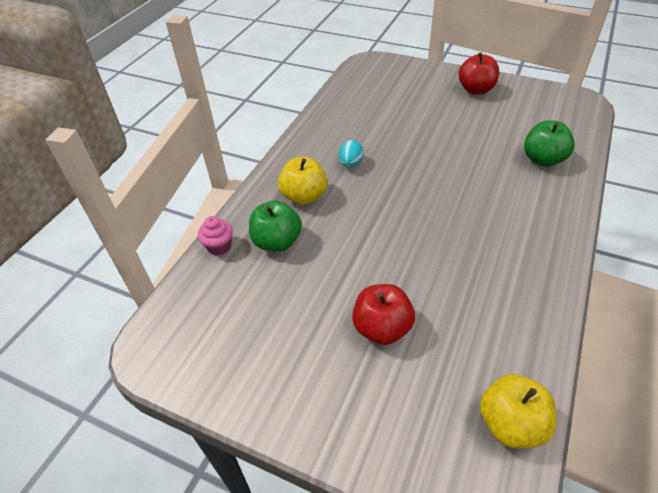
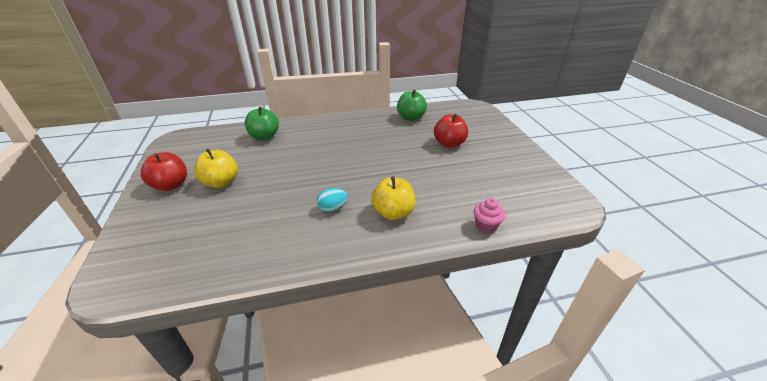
camera: 130 degrees left, 10 degrees down
(277, 242) = (447, 202): green apple -> green apple (410, 118)
(511, 424) = (446, 109): yellow apple -> yellow apple (221, 182)

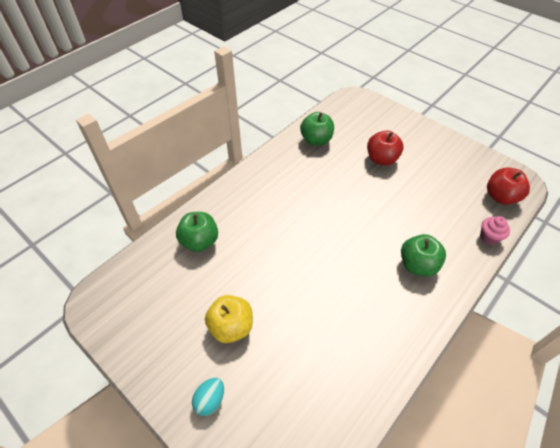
camera: 35 degrees left, 15 degrees up
(171, 185) = (182, 364): red apple -> red apple (500, 197)
(332, 208) = (368, 290): turquoise egg -> turquoise egg (210, 400)
(393, 213) = (417, 265): yellow apple -> green apple

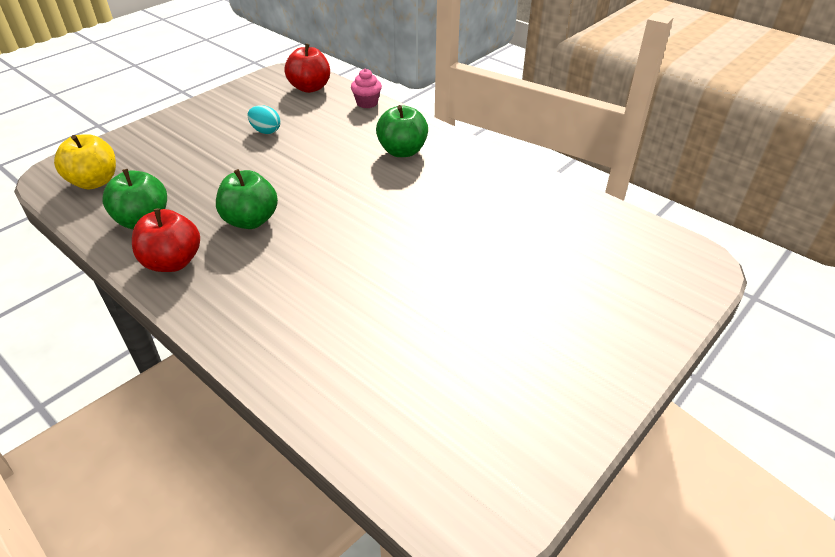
camera: 90 degrees left, 10 degrees down
(200, 241) = (345, 362): green apple -> green apple (251, 220)
(210, 400) = (612, 327): turquoise egg -> turquoise egg (266, 131)
(231, 327) = (504, 312): yellow apple -> yellow apple (95, 182)
(381, 159) = (216, 161): red apple -> red apple (173, 262)

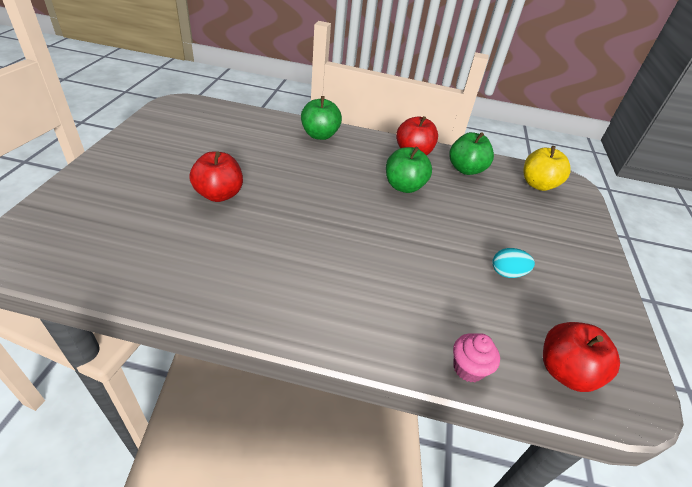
camera: 145 degrees right, 0 degrees up
(402, 151) = (355, 293): green apple -> green apple (320, 135)
(475, 268) = (219, 194): none -> red apple

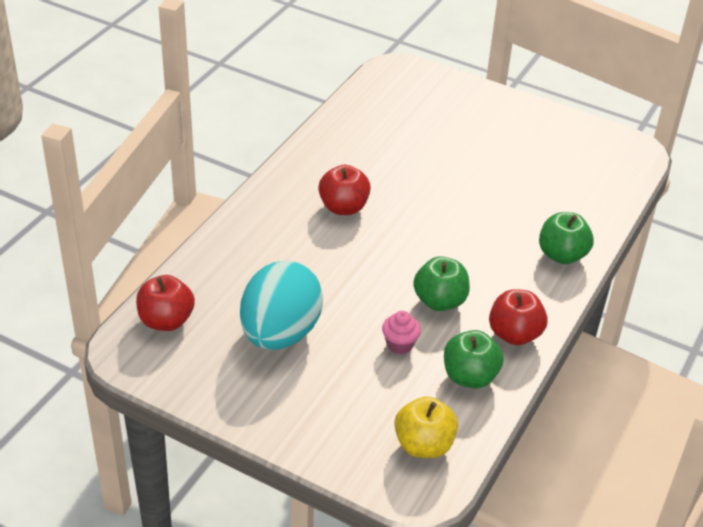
camera: 110 degrees right, 0 degrees up
(219, 194) = (446, 165): red apple -> red apple (343, 207)
(468, 368) = (197, 264): pink cupcake -> pink cupcake (399, 344)
(507, 273) = (280, 333): turquoise egg -> turquoise egg, size x2.49

